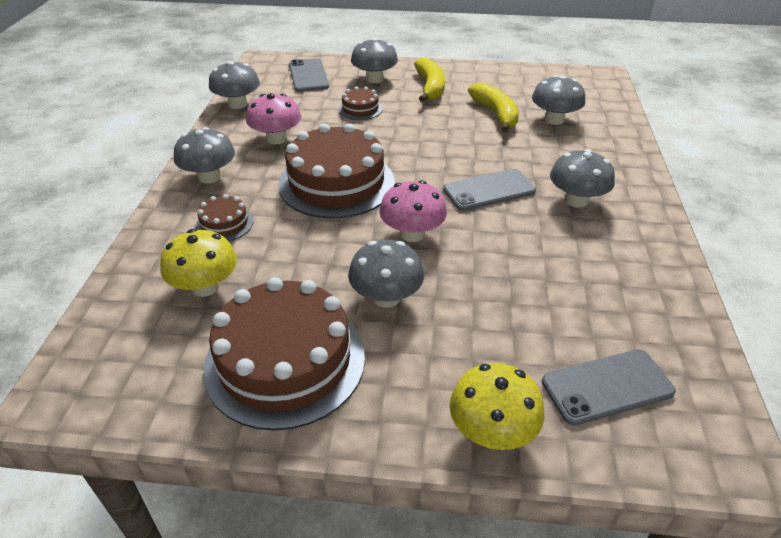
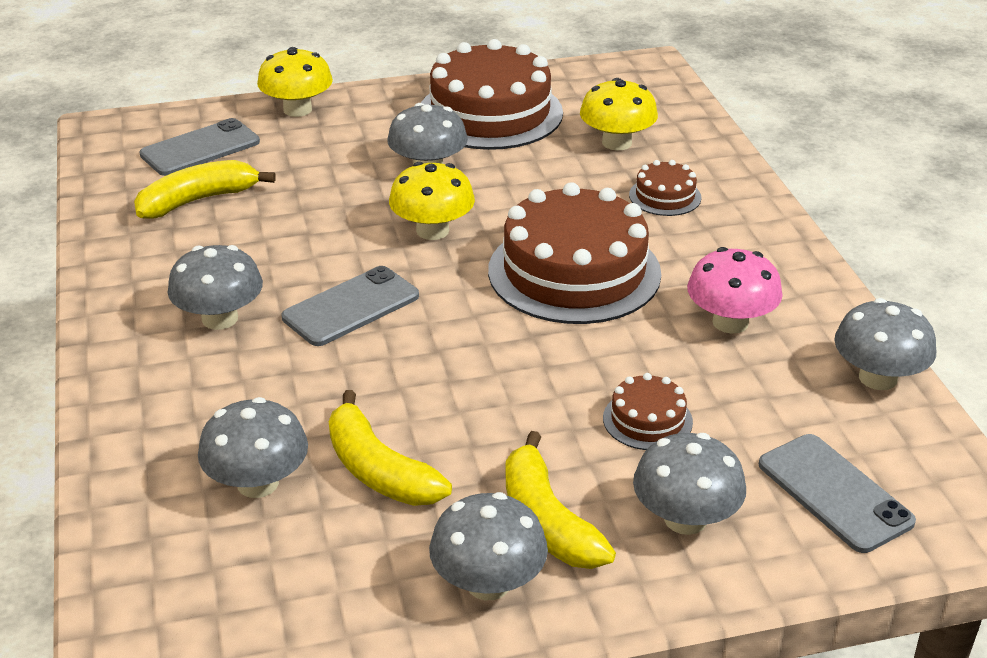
camera: 160 degrees right, 5 degrees down
(209, 177) = (754, 244): grey mushroom -> grey mushroom (488, 583)
(412, 233) = (432, 230): pink mushroom -> yellow mushroom
(601, 310) = (198, 200): none -> yellow banana

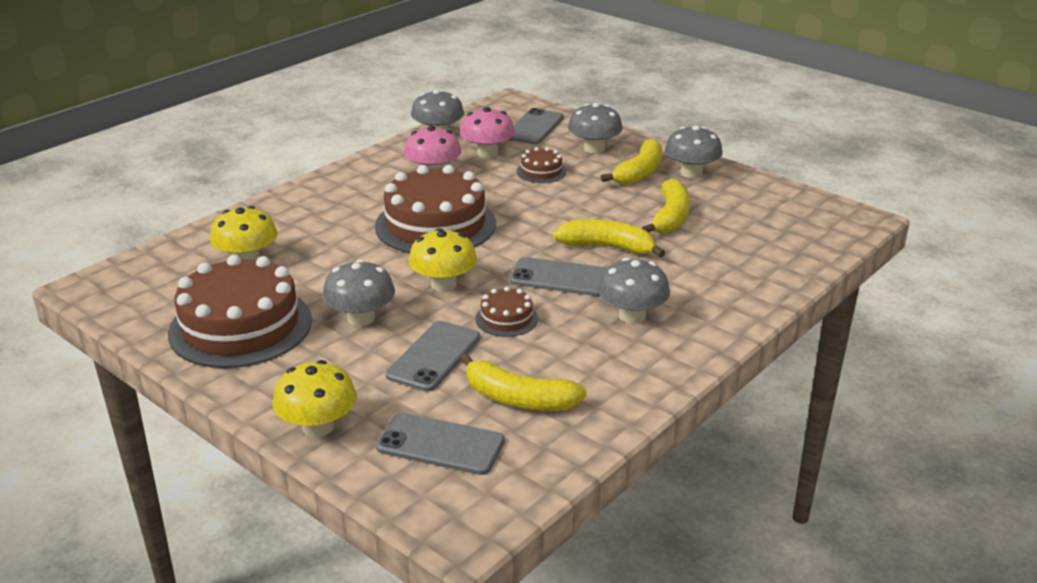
camera: 125 degrees left, 5 degrees down
(258, 483) = (726, 242): grey mushroom -> none
(316, 183) = (434, 356): none -> grey phone
(371, 373) = (607, 247): none -> yellow banana
(665, 196) = (311, 223): brown cake -> brown cake (506, 318)
(761, 397) = (487, 153): none -> pink mushroom

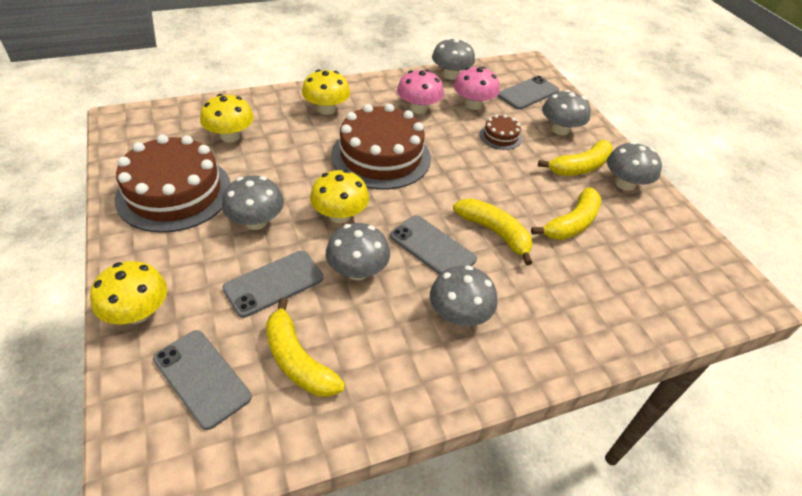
camera: 25 degrees right, 15 degrees up
(332, 204) = (326, 109): none -> yellow mushroom
(506, 318) = (357, 271): brown cake -> grey mushroom

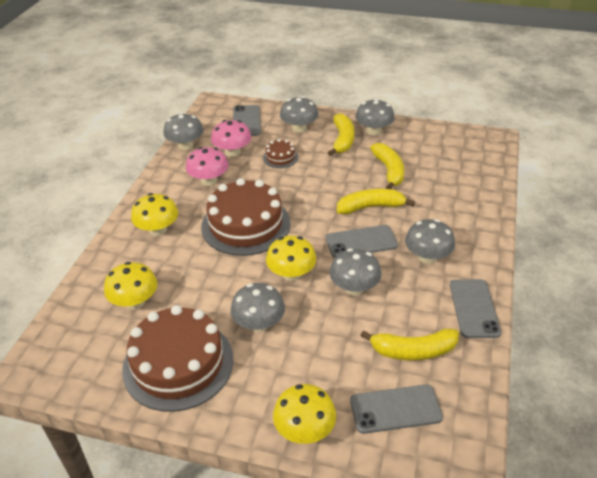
camera: 50 degrees left, 5 degrees down
(274, 283) = (333, 337): grey phone -> grey phone (474, 308)

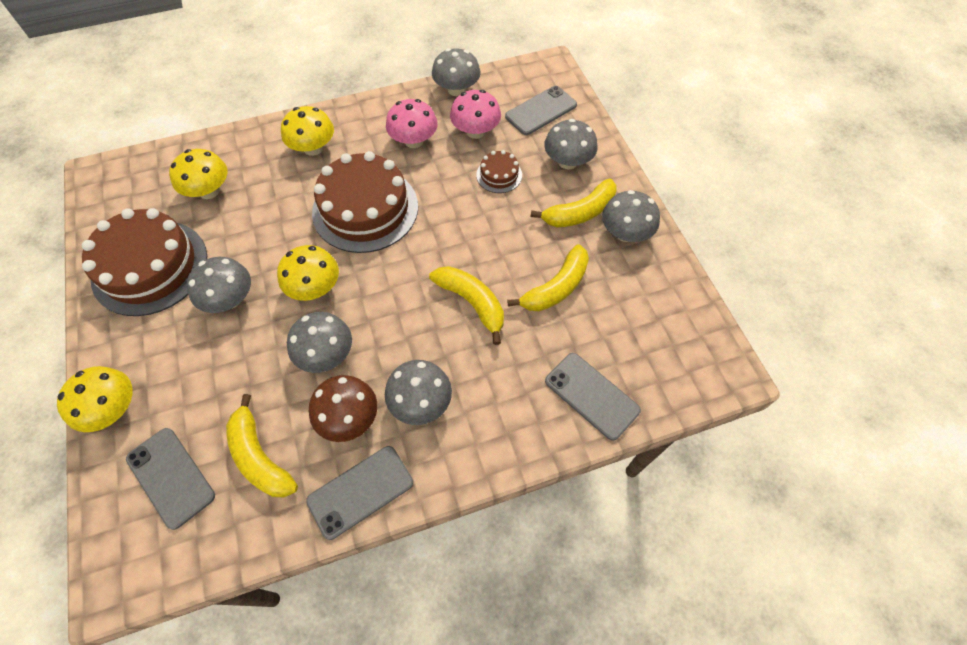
camera: 55 degrees right, 20 degrees up
(361, 242) = (404, 324): grey phone -> grey phone (591, 395)
(414, 294) = (349, 418): none -> brown mushroom

